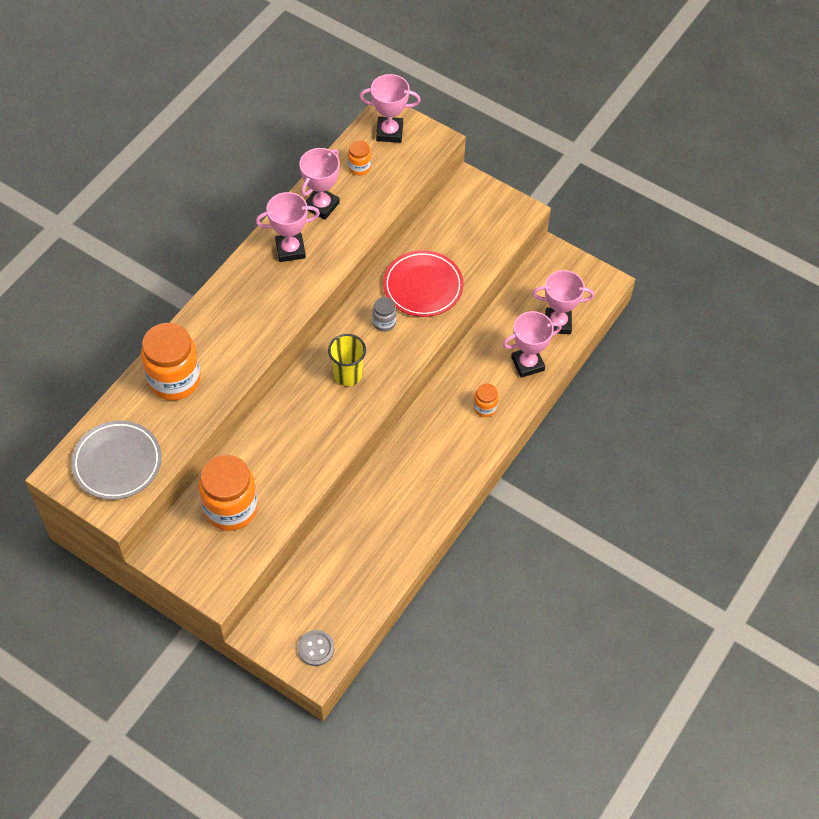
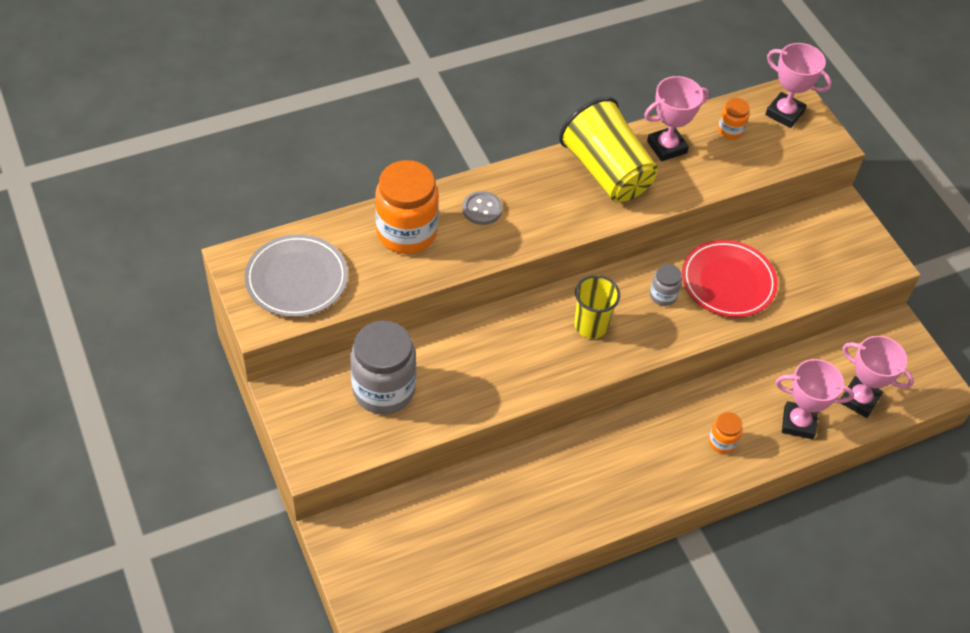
camera: 30 degrees right, 5 degrees down
(231, 508) = (384, 389): orange jar -> grey jar
(290, 250) = (606, 172): pink trophy -> yellow cup
(316, 648) = (380, 583): grey button -> grey button (482, 209)

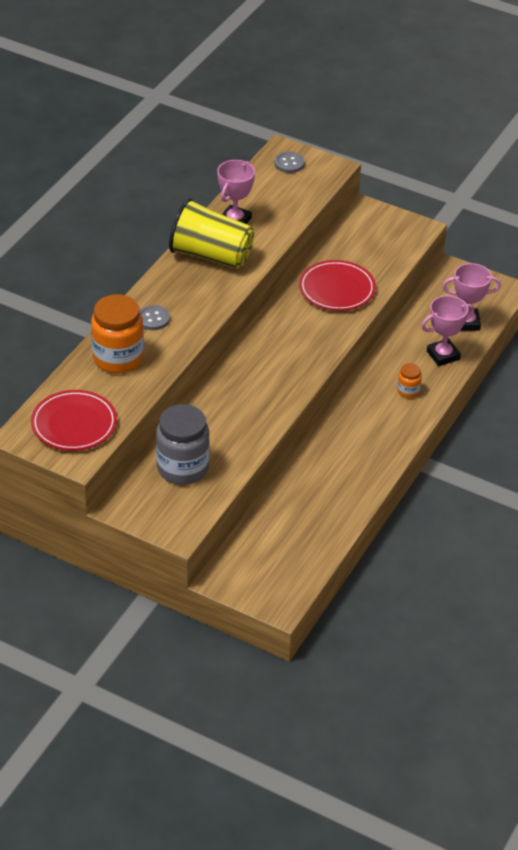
camera: 35 degrees left, 10 degrees down
(296, 279) = (74, 424): grey plate -> red plate
(591, 325) = (277, 359): yellow cup -> none
(663, 295) = (305, 318): grey jar -> none
(730, 130) = (265, 191): orange jar -> none
(784, 113) = (289, 163): pink trophy -> grey button

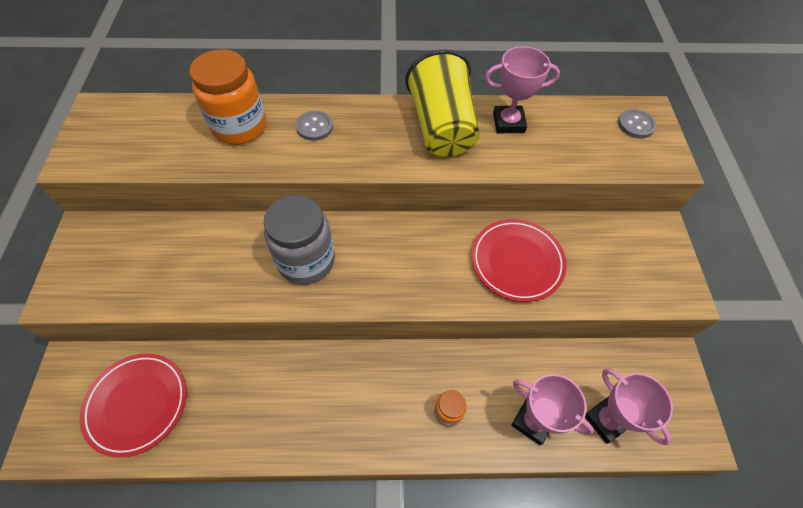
camera: 60 degrees right, 15 degrees up
(74, 424) = (125, 136): red plate -> red plate (137, 404)
(182, 468) = (158, 255): grey jar -> grey jar (306, 260)

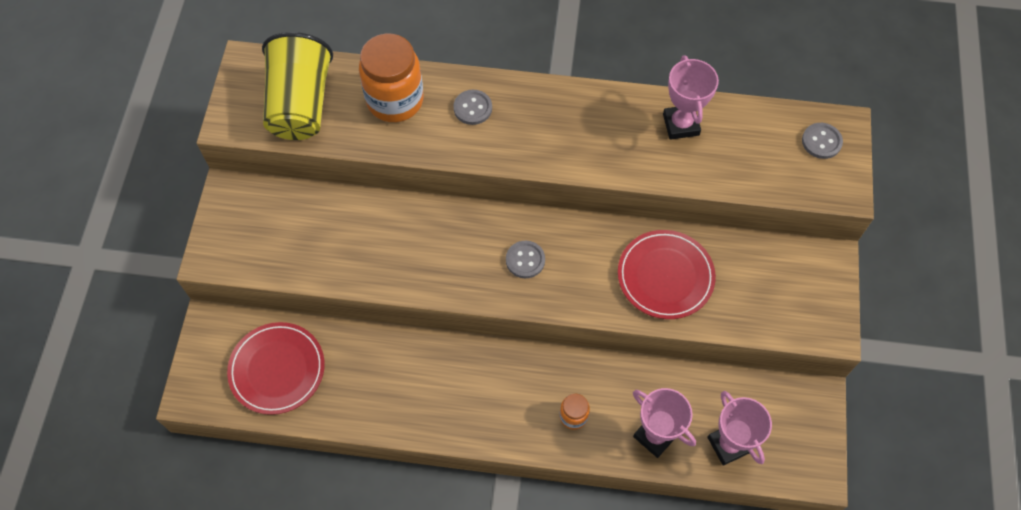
camera: 10 degrees right, 5 degrees up
(306, 260) = (450, 250): grey jar -> none
(381, 262) = (525, 260): none -> grey button
(441, 128) = (607, 123): yellow cup -> yellow cup (301, 104)
(508, 123) = (681, 125): pink trophy -> pink trophy turned 75 degrees clockwise

